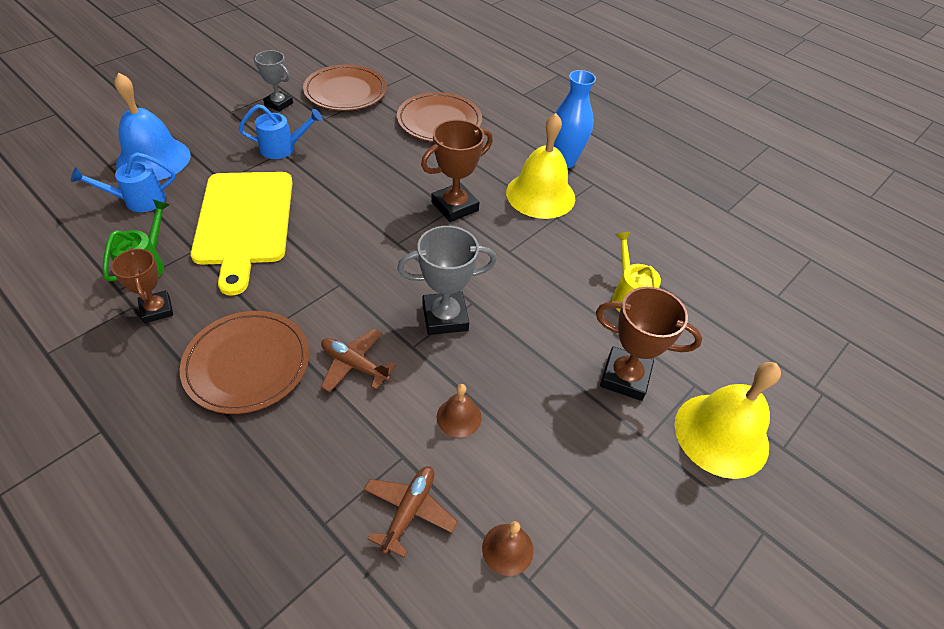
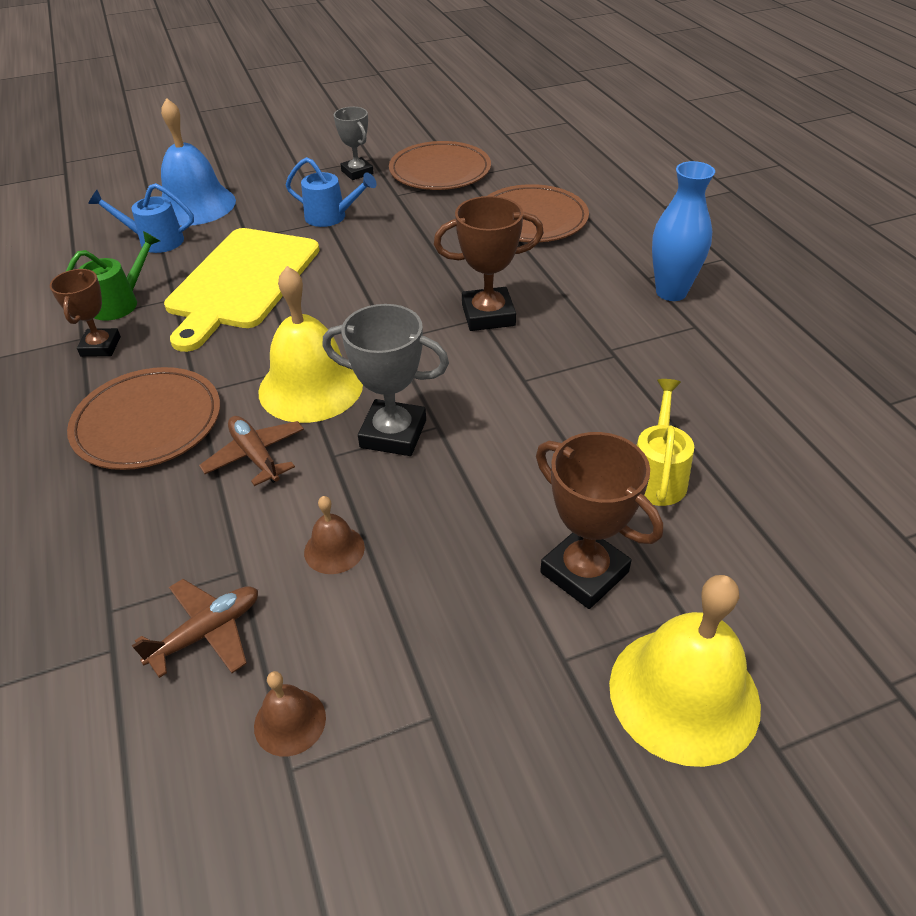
camera: 30 degrees right, 5 degrees down
(540, 195) = (610, 325): yellow bell -> yellow bell (311, 387)

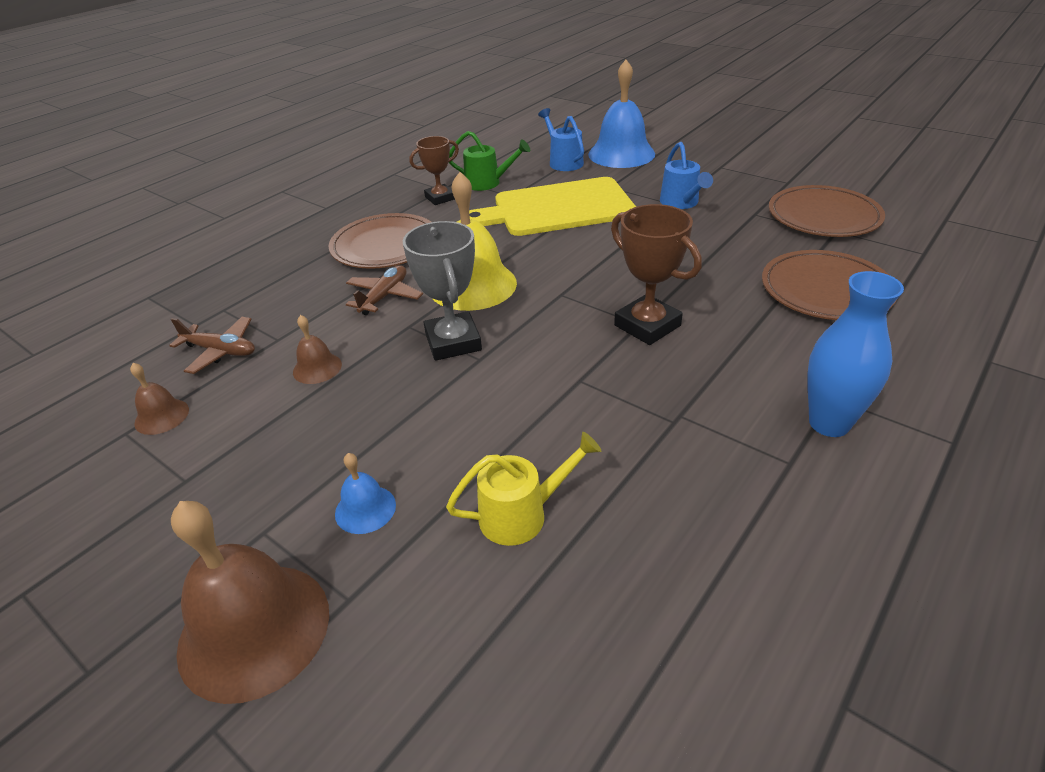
camera: 60 degrees right, 5 degrees down
(357, 172) = (758, 185): grey trophy -> none
(584, 572) = (365, 509): brown trophy -> blue bell
(684, 694) = (254, 629): yellow bell -> brown bell

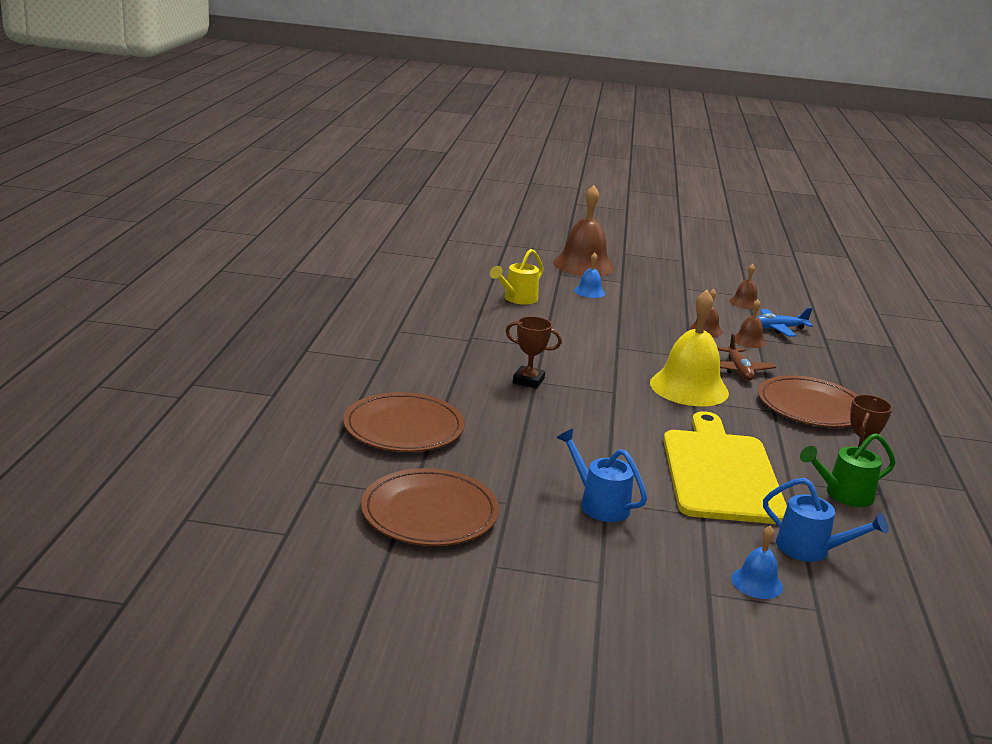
camera: 145 degrees right, 15 degrees down
(220, 351) = (777, 329): brown plane -> blue plane
(295, 337) = (749, 340): none -> brown bell
(453, 342) = (647, 353): grey trophy -> none
(557, 208) = (721, 473): yellow cutting board -> yellow cutting board turned 45 degrees counterclockwise
(621, 154) = (757, 582): blue bell -> blue bell, size x0.48
(647, 325) = (528, 380): brown trophy -> brown trophy, size x0.67
(829, 423) = (380, 348): blue vase -> none

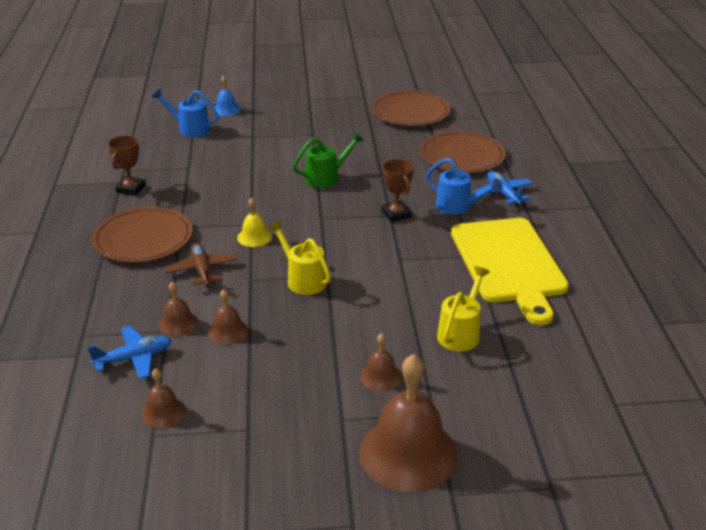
camera: 170 degrees right, 10 degrees up
(392, 378) = (503, 194): none -> blue plane
(528, 380) = (396, 214): brown trophy -> brown trophy turned 60 degrees clockwise
(589, 291) = (380, 376): blue bell -> brown bell
(598, 503) = (317, 132): blue watering can -> blue watering can (458, 207)
(640, 348) = (302, 279): none -> yellow watering can
(689, 387) = (254, 237): yellow bell -> yellow bell, size x0.48
(721, 473) = (237, 164): yellow cutting board -> yellow cutting board (508, 263)
(842, 495) = (153, 164): green watering can -> green watering can (327, 177)

